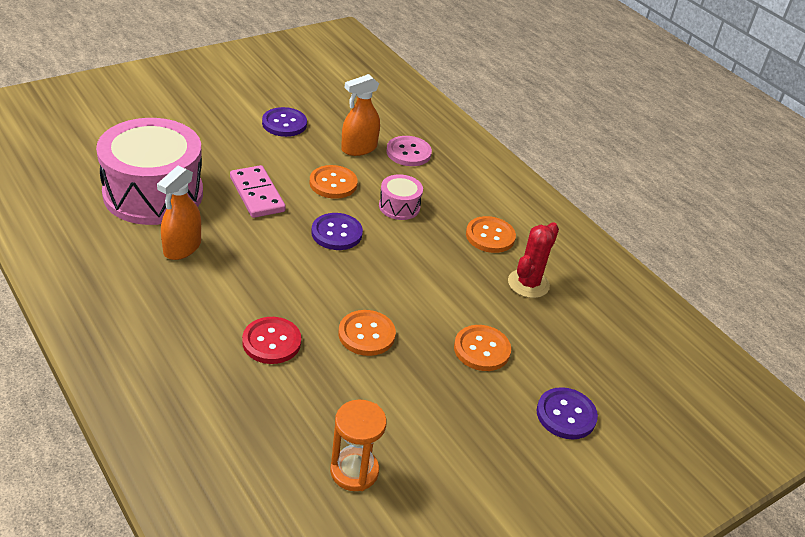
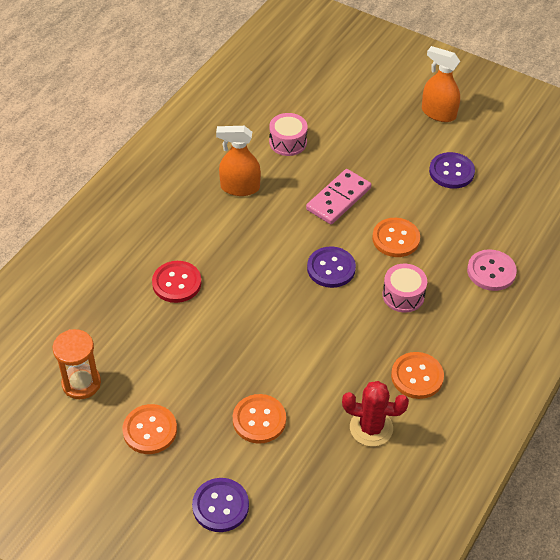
camera: 70 degrees right, 10 degrees up
(153, 193) = (288, 142): pink drum -> pink drum, size x0.44
(359, 148) = (463, 234): orange spray bottle -> orange spray bottle (438, 113)
(366, 334) = (224, 336): orange button -> orange button (150, 430)

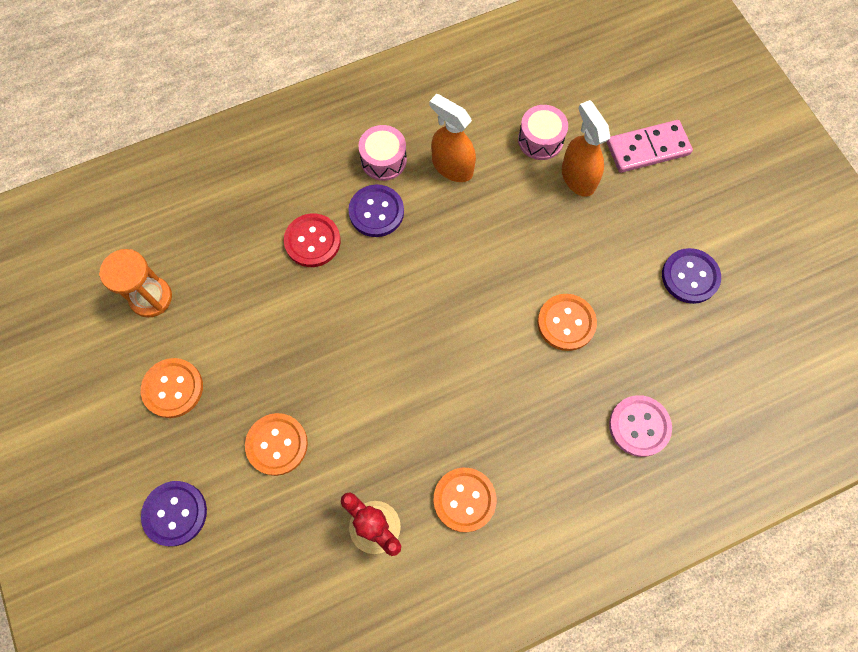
camera: 35 degrees right, 20 degrees up
(331, 268) = (473, 317): purple button -> purple button (376, 212)
(338, 199) = (542, 239): pink domino -> pink domino (648, 149)
(403, 295) = (522, 395): pink drum -> pink drum (383, 160)
(438, 113) = (732, 194): orange spray bottle -> orange spray bottle (578, 177)

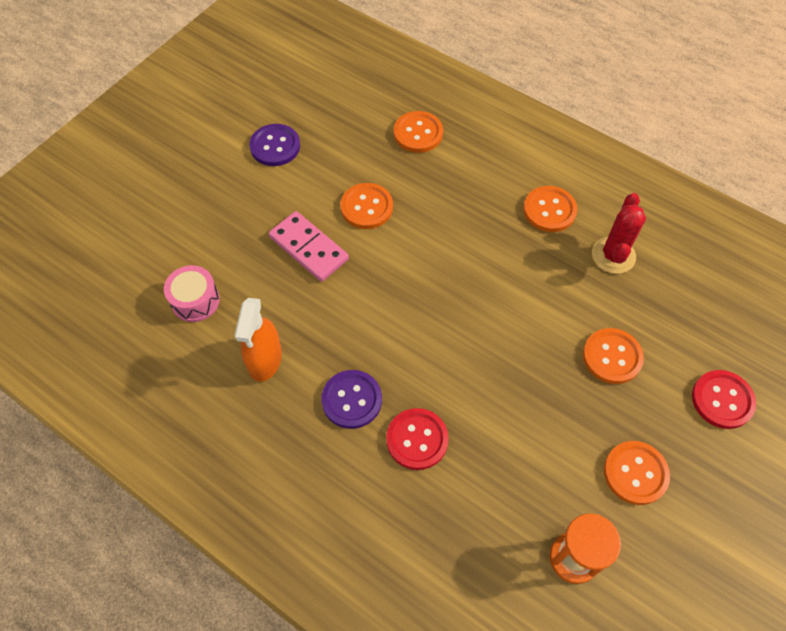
camera: 120 degrees left, 10 degrees down
(175, 513) = (722, 400): purple button -> red button
(383, 160) = (290, 425): pink drum -> none
(578, 177) = (222, 255): orange spray bottle -> none
(639, 426) = (418, 133): pink button -> orange button
(648, 149) = (163, 217): pink domino -> pink domino (309, 248)

